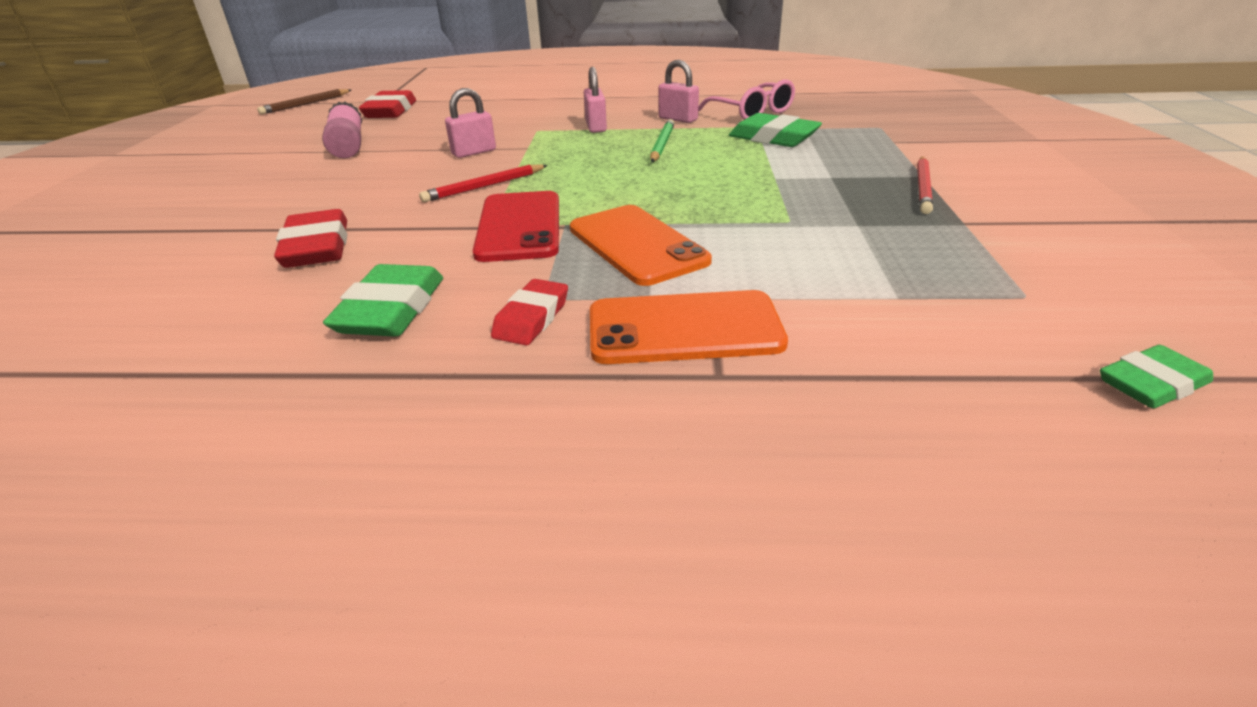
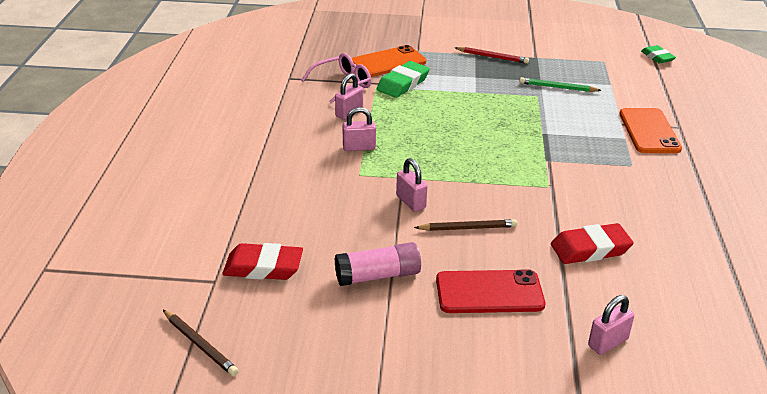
camera: 90 degrees left, 0 degrees up
(125, 250) = (608, 342): none -> pink padlock
(391, 310) = (656, 208): green eraser -> none
(407, 178) = (468, 228): none -> brown pencil
(484, 186) = (486, 192): red pencil -> none
(519, 226) = (551, 175): red phone -> red phone (489, 292)
(532, 318) = (651, 167): red eraser -> none
(637, 245) = (571, 138): orange phone -> orange phone (388, 62)
(662, 144) = (408, 122): green pencil -> green pencil (557, 87)

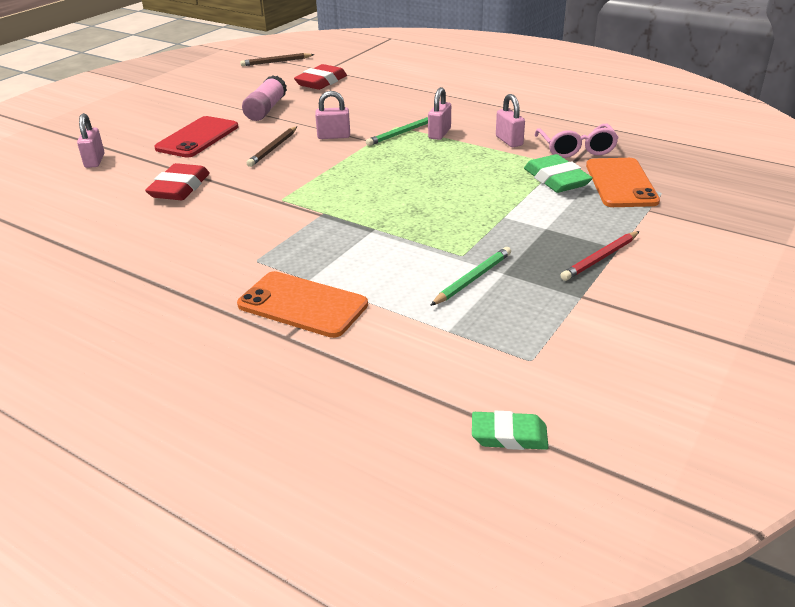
camera: 120 degrees right, 0 degrees up
(374, 167) = (401, 133): none -> green pencil

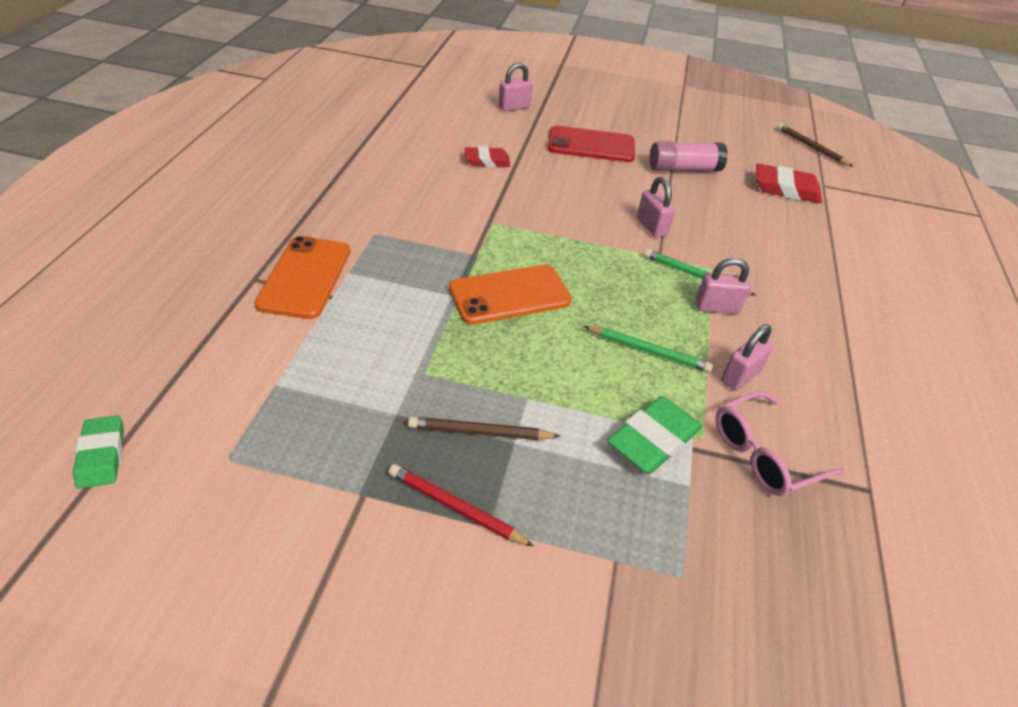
camera: 65 degrees right, 10 degrees up
(179, 188) = (487, 161): red eraser -> red eraser, size x0.66
(273, 148) = (596, 193): brown pencil -> brown pencil (480, 432)
(473, 279) = (377, 389): green pencil -> green pencil (649, 351)
(621, 183) = (682, 519): orange phone -> orange phone (510, 295)

